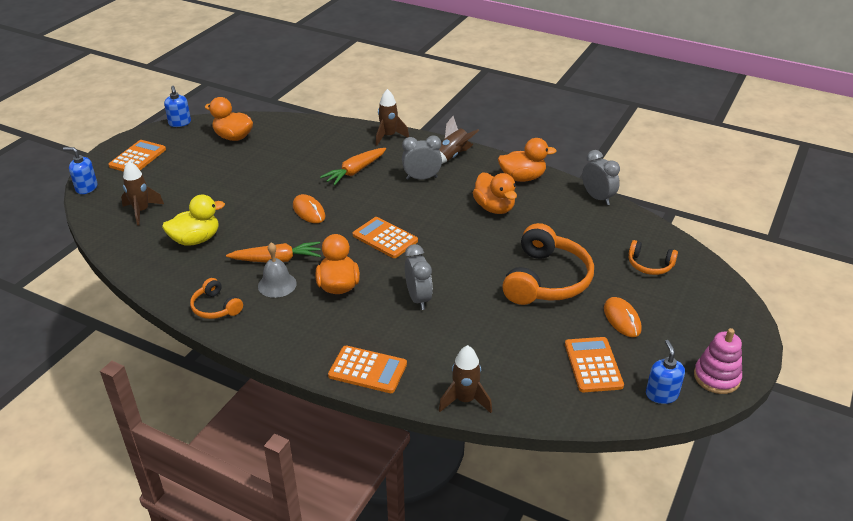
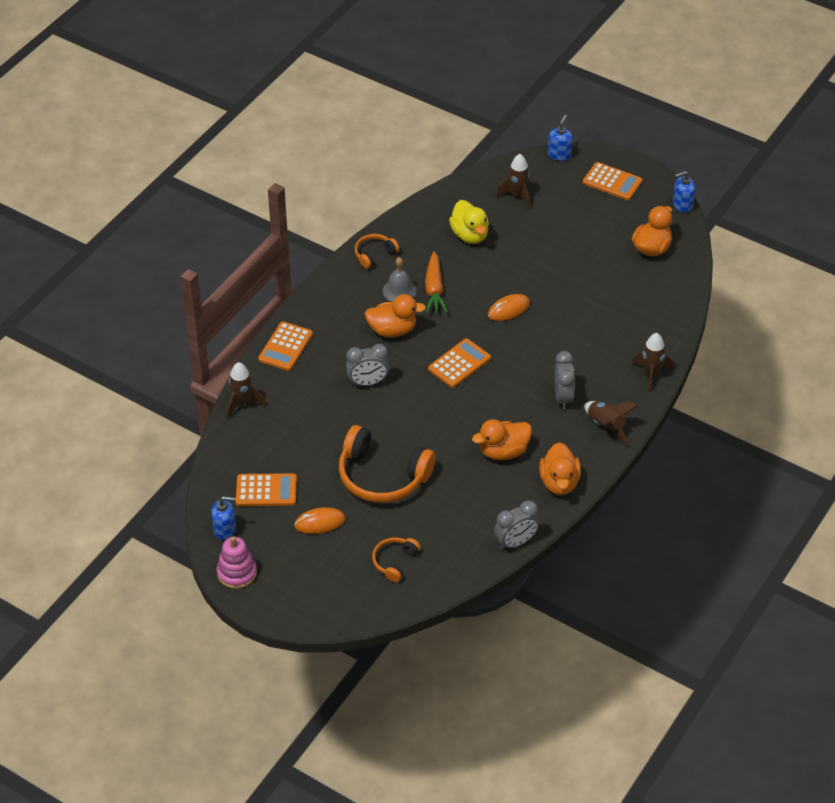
camera: 95 degrees right, 10 degrees up
(355, 171) = (579, 344): orange carrot -> none

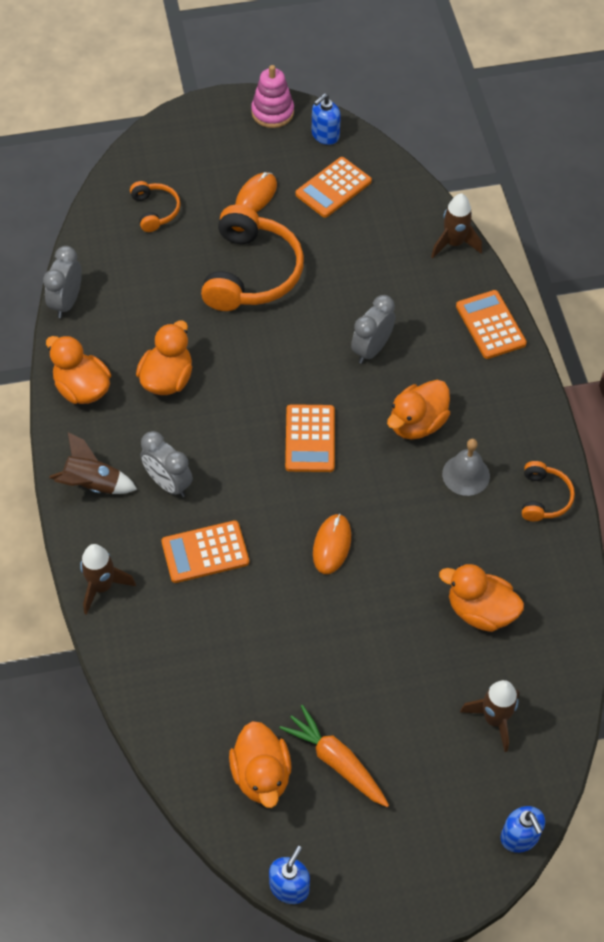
camera: 135 degrees right, 10 degrees up
(382, 476) = (251, 273): orange headphones -> orange headphones turned 120 degrees clockwise
(434, 289) = (434, 506): orange carrot -> orange carrot (337, 761)
(470, 235) = (480, 611): yellow duck -> orange duck
(612, 182) = (411, 848): orange calculator -> orange calculator (205, 552)

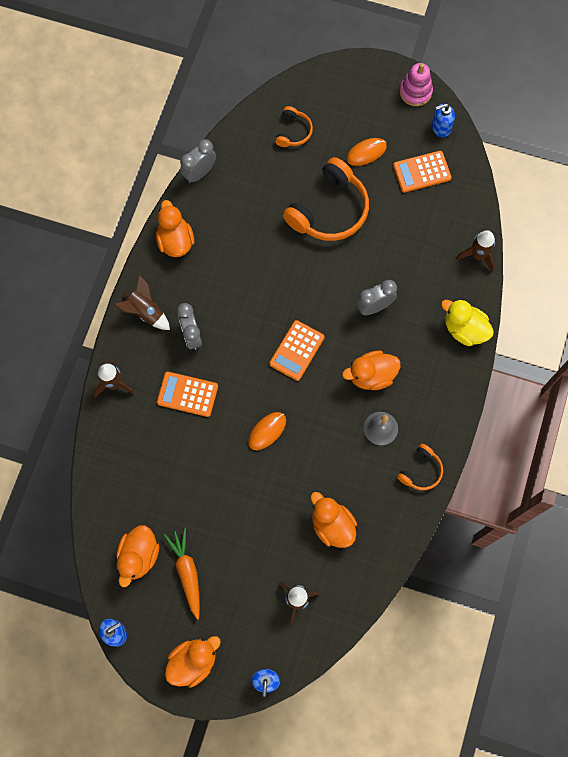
camera: 30 degrees right, 15 degrees up
(167, 379) = (231, 261): orange duck -> orange duck (193, 661)
(490, 325) = (464, 329): orange calculator -> yellow duck

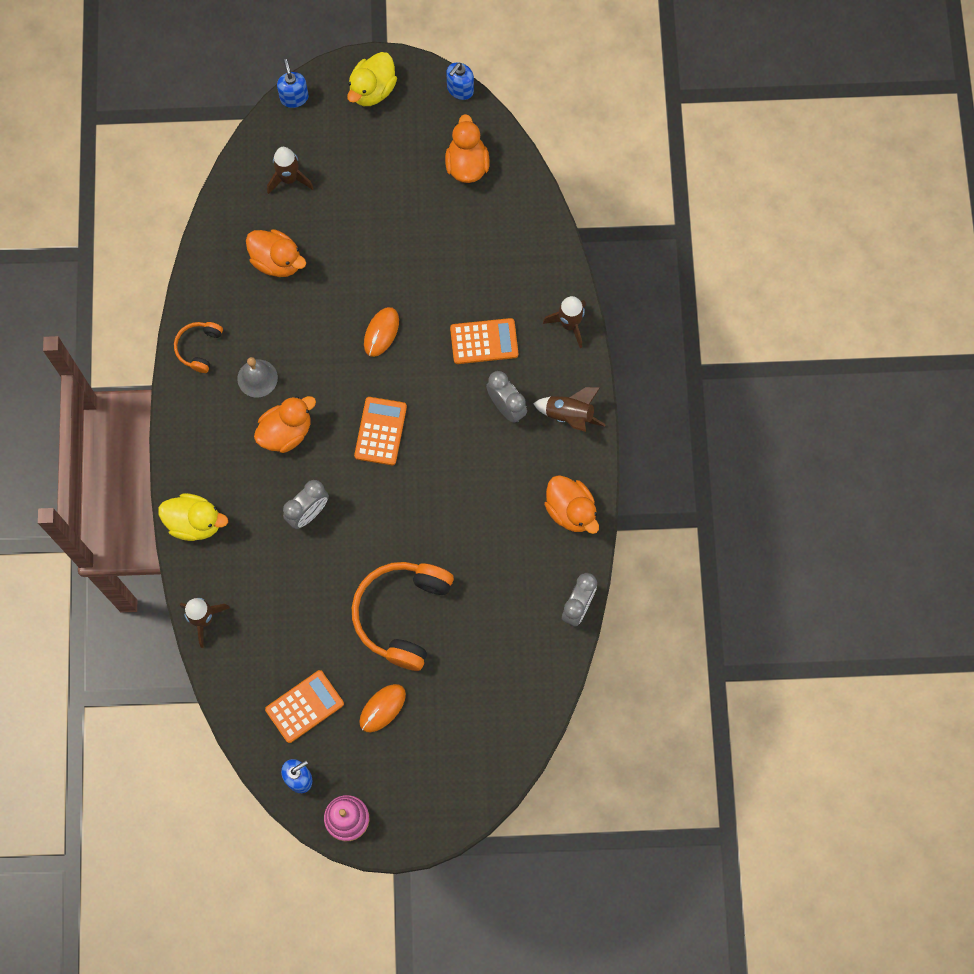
camera: 160 degrees right, 0 degrees up
(187, 573) = (411, 166): orange carrot -> none
(193, 661) = (372, 90): orange duck -> yellow duck
(293, 132) = (484, 704): orange headphones -> none

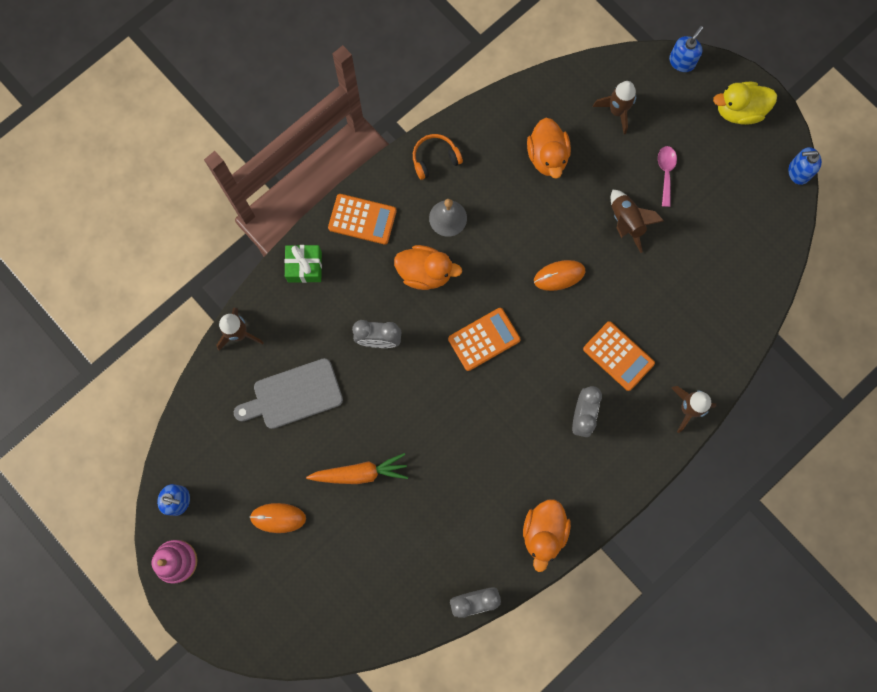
camera: 50 degrees right, 5 degrees up
(195, 522) = (304, 267): yellow duck -> green gift
(293, 616) = (293, 395): none -> grey cutting board
(304, 706) = (234, 460): orange calculator -> orange calculator (362, 219)
(372, 185) = (665, 172): none -> pink spoon
(402, 614) = (359, 473): orange headphones -> orange carrot
(467, 165) = (744, 227): orange duck -> none
(569, 415) = (617, 468): brown rocket -> brown rocket (626, 222)

